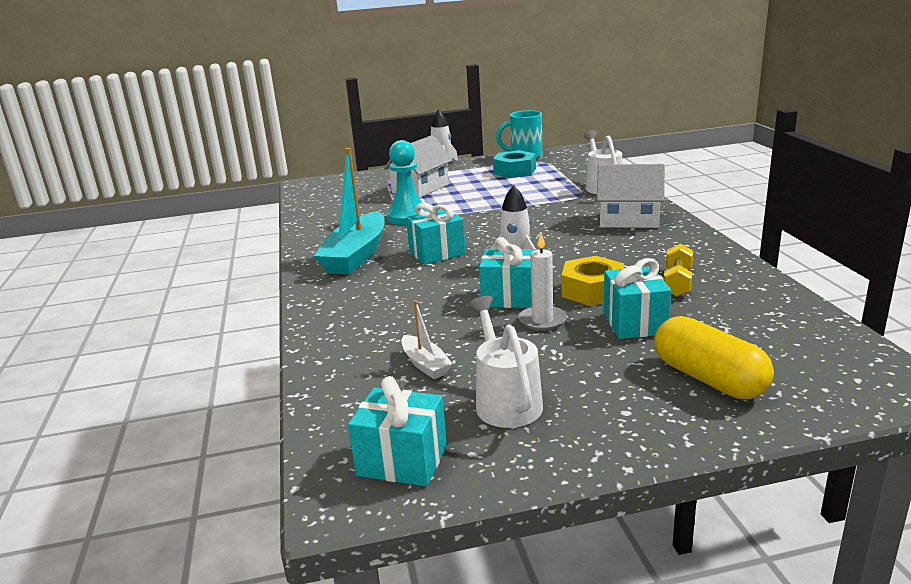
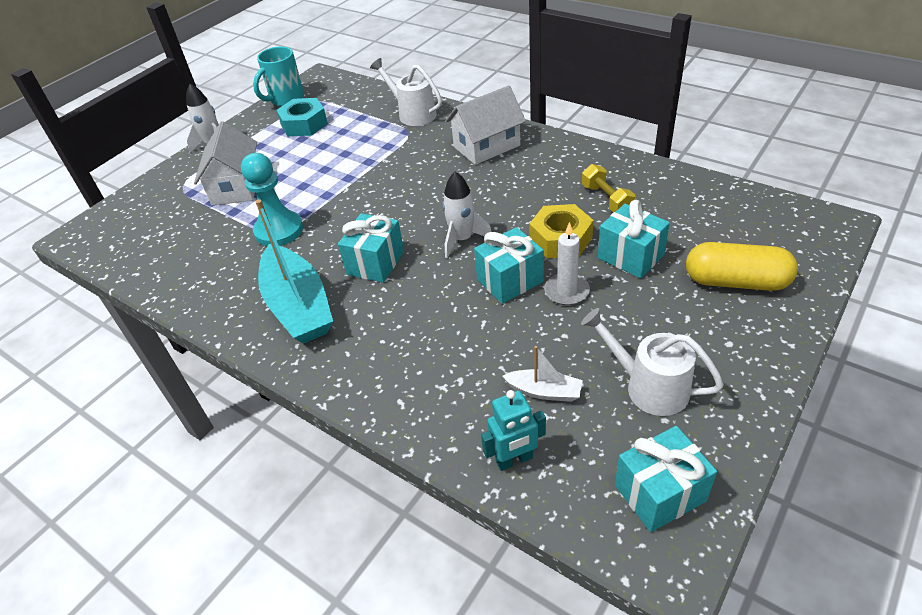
camera: 40 degrees left, 20 degrees up
(342, 387) = (514, 460): none -> turquoise robot

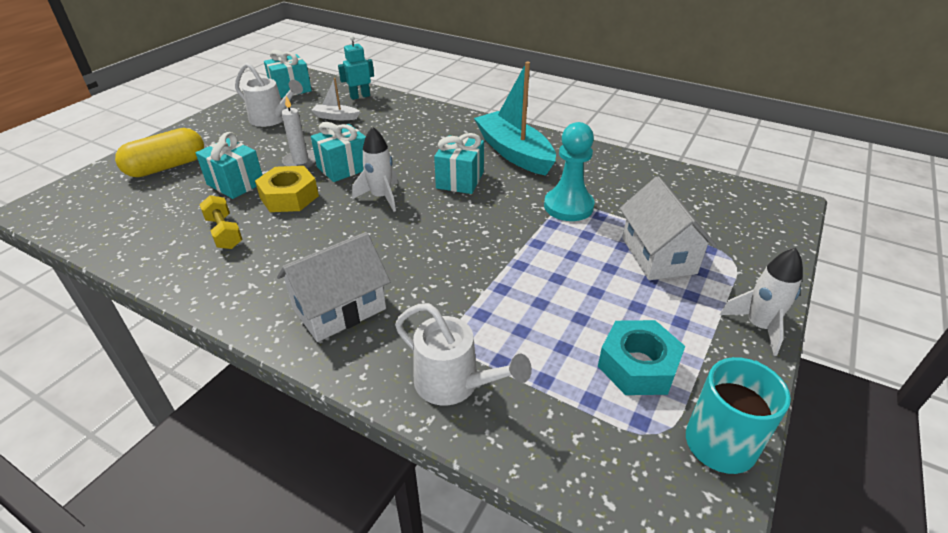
camera: 170 degrees right, 5 degrees down
(736, 282) = (167, 167): yellow capsule -> yellow capsule turned 45 degrees counterclockwise

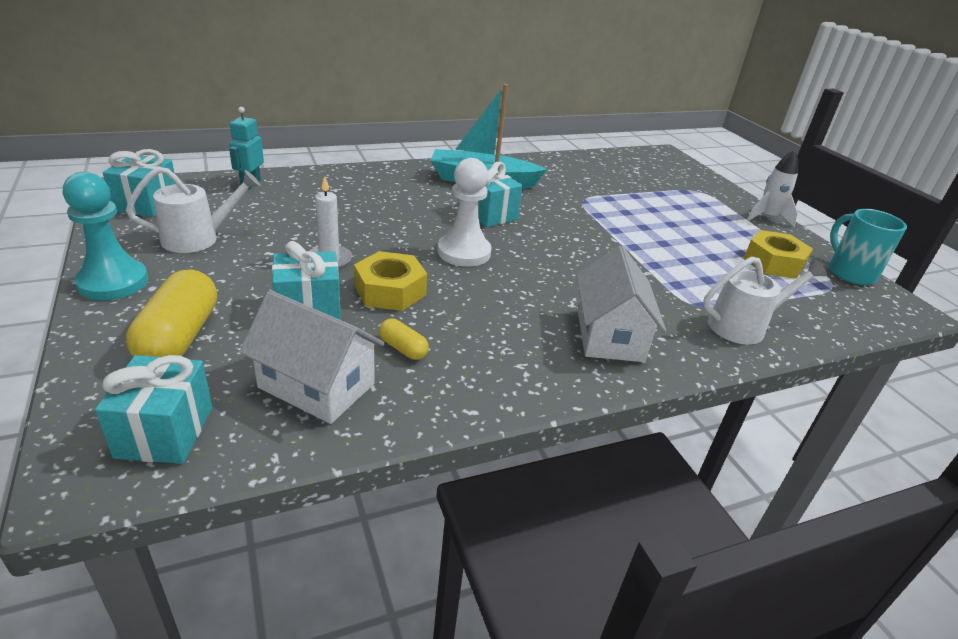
camera: 55 degrees left, 5 degrees down
(224, 233) = (403, 348): yellow dumbbell -> yellow capsule
(336, 117) = (269, 210): white boat -> none
(344, 168) = (382, 246): turquoise gift -> turquoise gift (165, 432)
(381, 197) = (464, 252): white rocket -> white pawn
(568, 206) = (584, 200): turquoise pawn -> turquoise pawn (113, 282)
(638, 366) = (773, 263): turquoise nut -> yellow nut
(658, 255) = (674, 205): white house -> white house (316, 385)

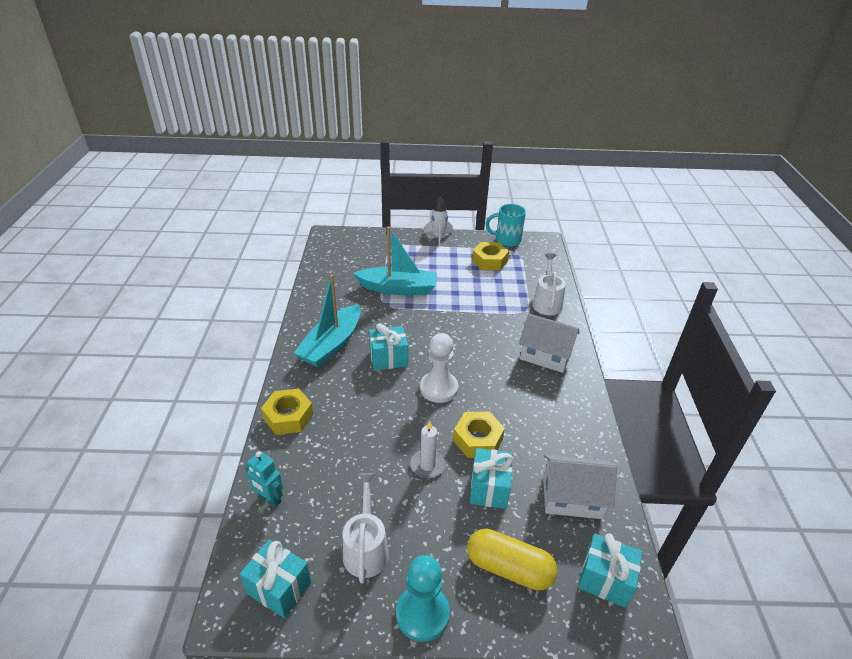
camera: 65 degrees left, 5 degrees up
(316, 385) = (572, 498): white house -> white house turned 45 degrees clockwise
(360, 176) = (288, 417): none -> yellow nut
(403, 348) = (542, 449): yellow capsule -> none
(621, 204) = (398, 288): none -> turquoise boat

